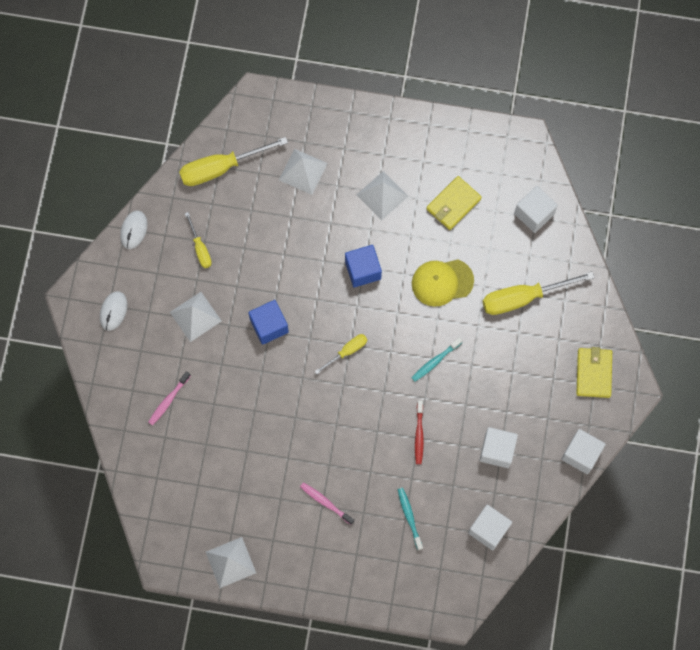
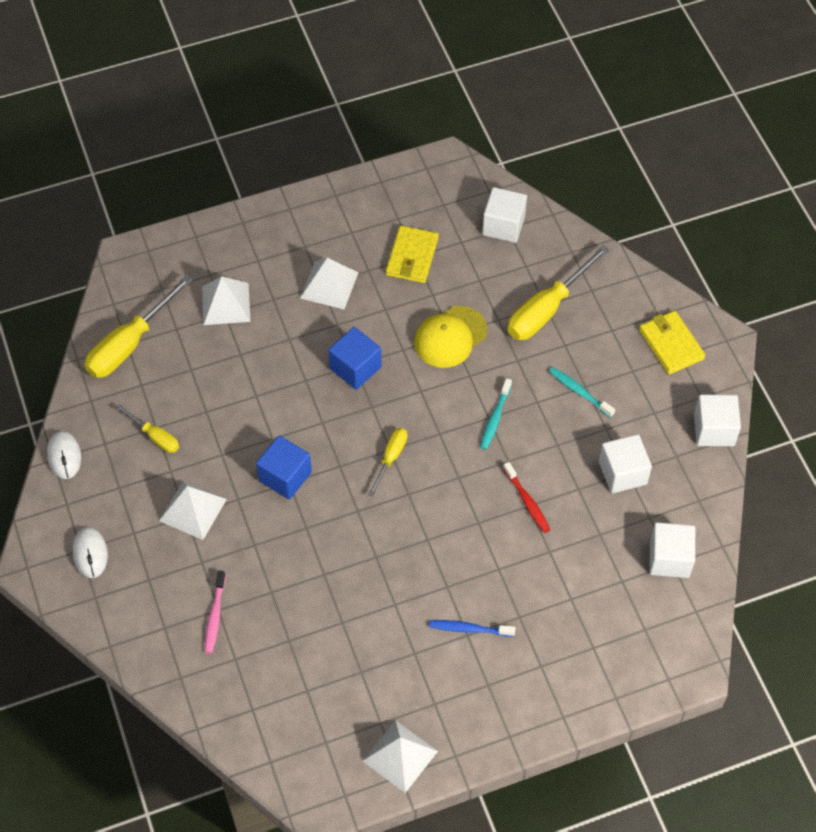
camera: 30 degrees left, 15 degrees down
(325, 502) = (469, 629): pink toothbrush -> blue toothbrush
(409, 517) = (574, 593): turquoise toothbrush -> turquoise toothbrush (579, 392)

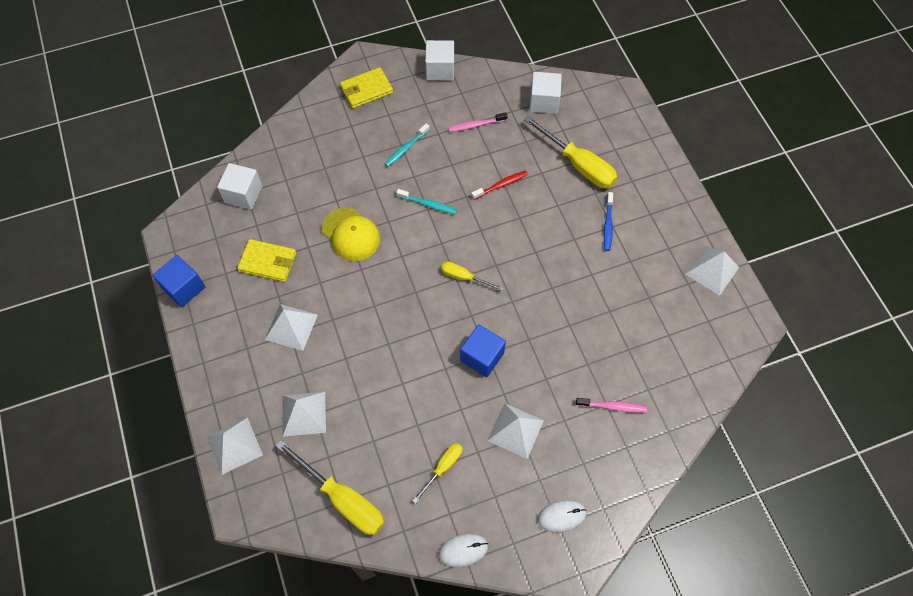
camera: 90 degrees left, 5 degrees up
(195, 245) = (234, 445): none -> white pyramid
(355, 368) = (377, 304): blue cube -> blue cube (184, 288)
(547, 309) = (329, 166): yellow screwdriver -> yellow screwdriver (578, 164)
(622, 473) = (476, 125): white cube -> pink toothbrush

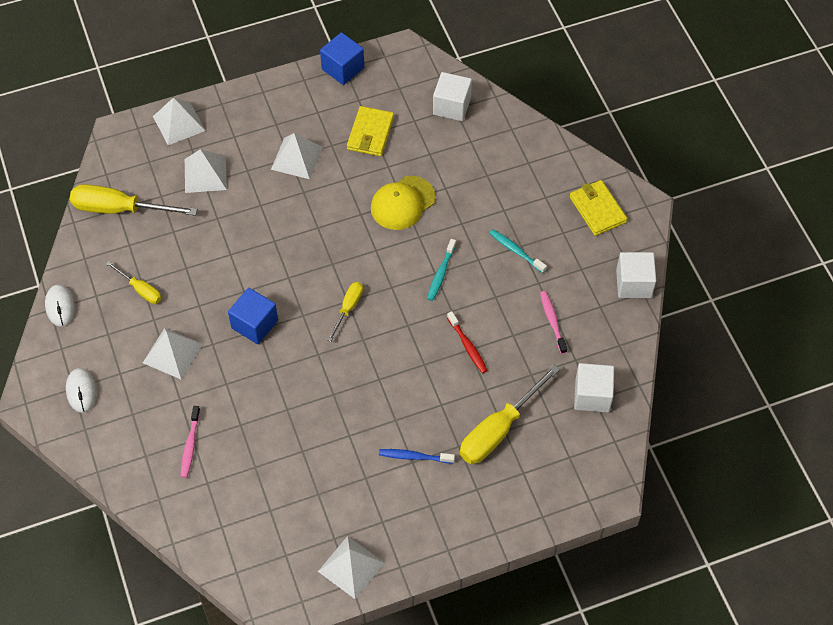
camera: 90 degrees right, 5 degrees down
(342, 498) = (120, 209): yellow screwdriver -> yellow screwdriver turned 60 degrees clockwise

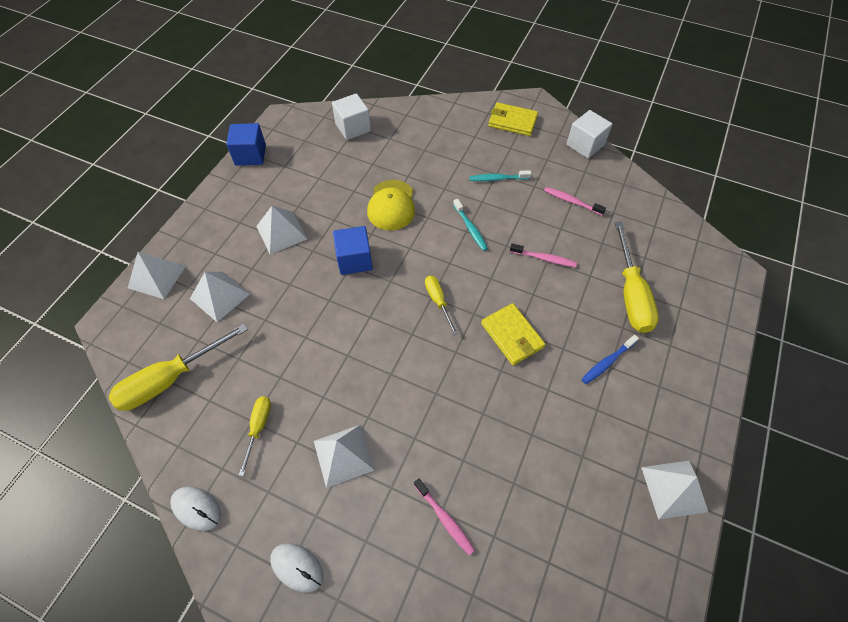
camera: 45 degrees left, 0 degrees up
(140, 289) = (258, 428): yellow screwdriver -> yellow screwdriver turned 75 degrees counterclockwise
(254, 324) = (384, 372): blue cube -> blue cube (354, 260)
(370, 133) = (317, 180): yellow wallet -> yellow wallet (512, 335)
(467, 346) = (544, 258): red toothbrush -> pink toothbrush
(592, 396) = (650, 225): white cube -> none

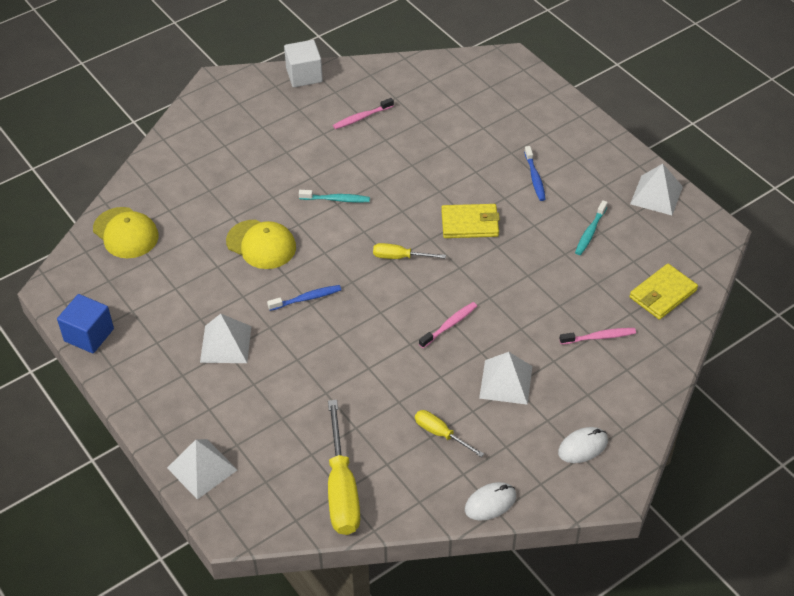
camera: 60 degrees left, 10 degrees down
(220, 296) = (269, 420): white pyramid -> none
(353, 127) = (126, 233): white cube -> yellow cap
(354, 260) = (307, 298): blue cube -> blue toothbrush
(497, 179) = (293, 154): turquoise toothbrush -> turquoise toothbrush (590, 232)
(512, 121) = (229, 109): yellow wallet -> yellow wallet (662, 294)
(544, 258) = (409, 166): pink toothbrush -> pink toothbrush (449, 325)
(631, 293) = (484, 131): yellow screwdriver -> none

